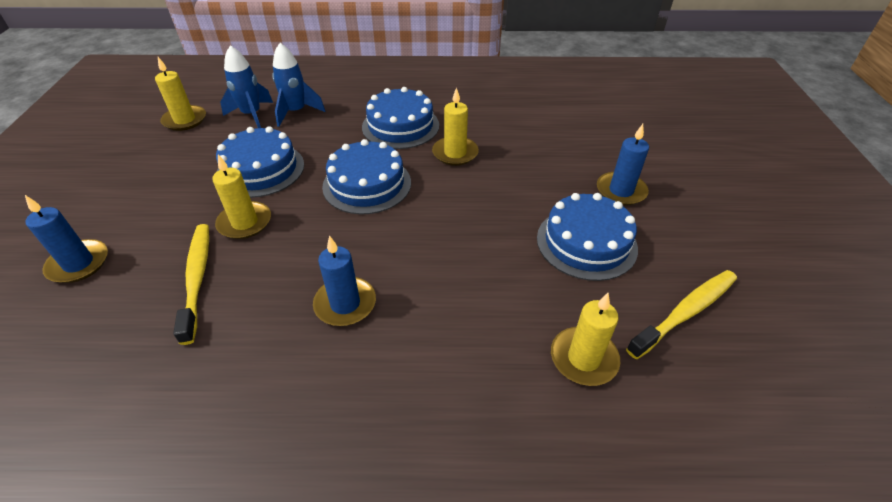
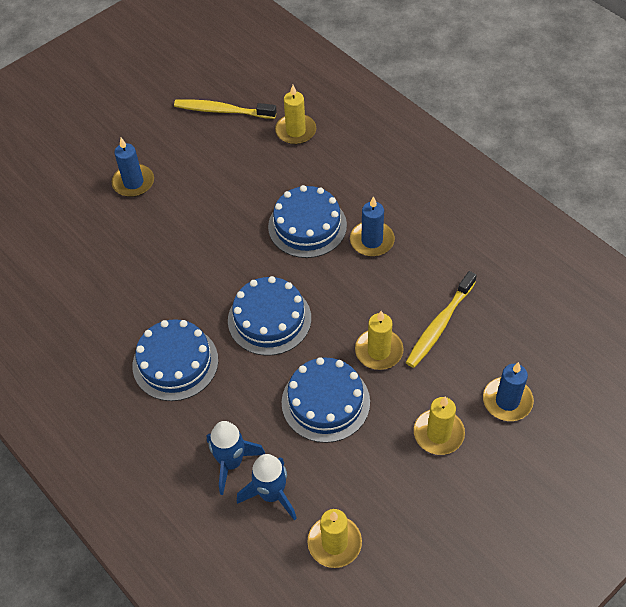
camera: 130 degrees left, 10 degrees up
(455, 153) = (178, 297): yellow candle -> yellow candle (438, 433)
(586, 243) = (207, 172): blue cake -> blue cake (307, 226)

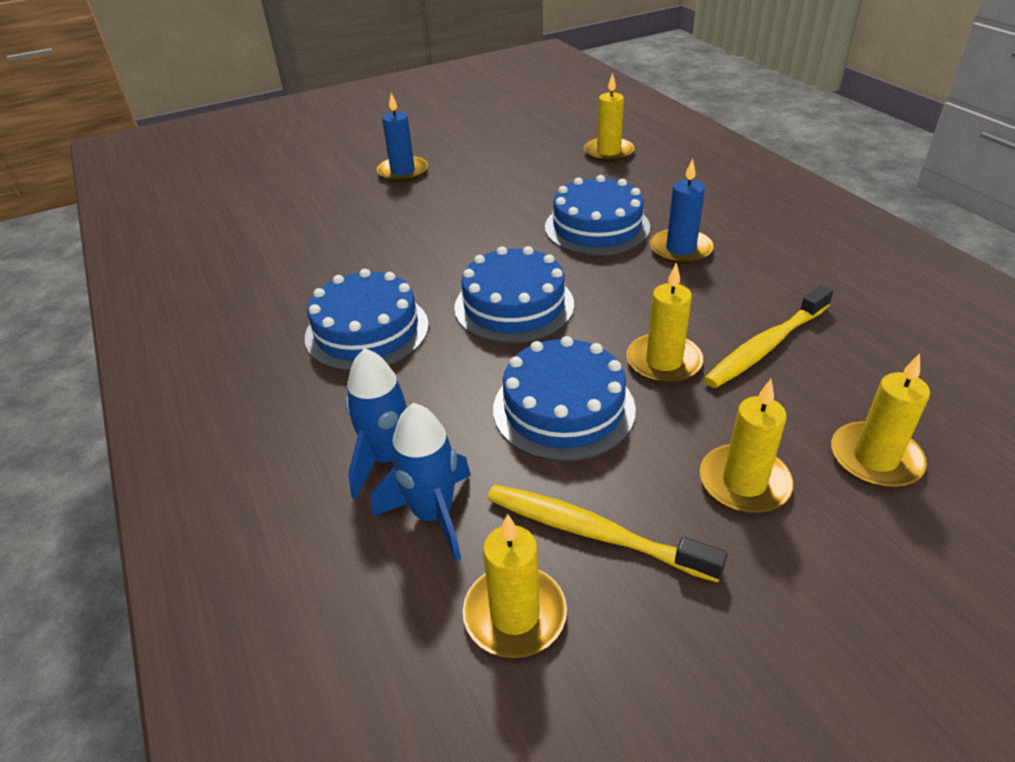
camera: 15 degrees right, 15 degrees down
(222, 111) = (529, 131): yellow toothbrush -> yellow toothbrush (593, 533)
(507, 401) = (875, 458): blue candle -> yellow candle

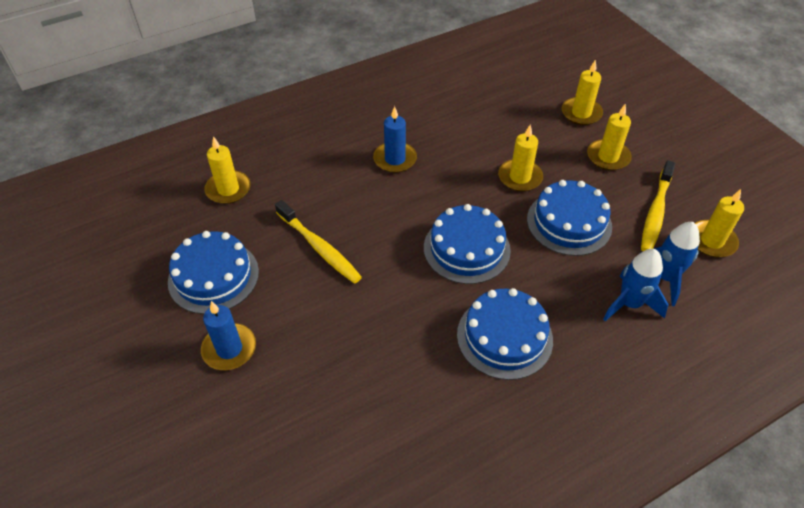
camera: 95 degrees left, 10 degrees up
(597, 227) = (359, 201): blue cake -> blue cake (213, 276)
(766, 346) = (500, 135): yellow toothbrush -> yellow toothbrush (319, 247)

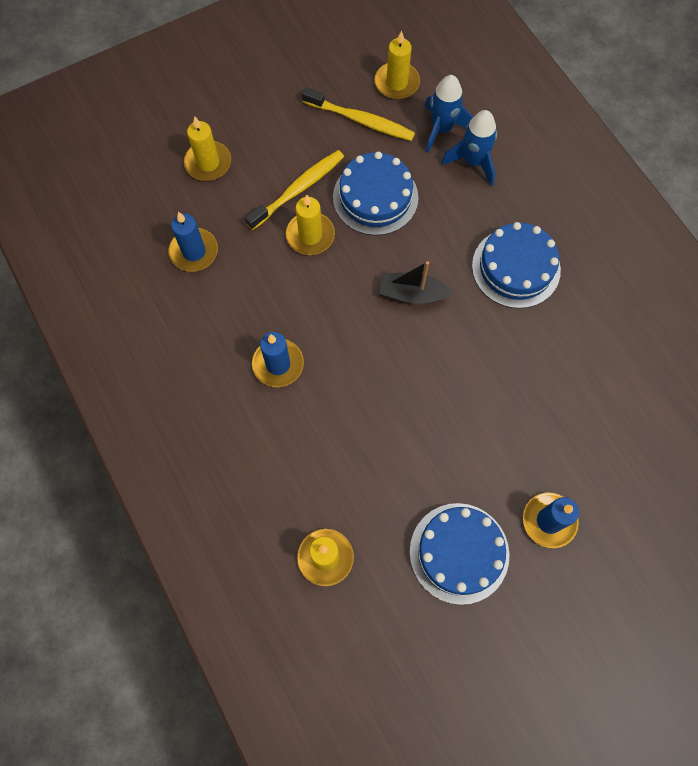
camera: 90 degrees left, 20 degrees up
(319, 247) = (414, 441): yellow toothbrush -> yellow toothbrush (298, 189)
(466, 249) = (412, 294): blue cake -> black boat
(494, 109) = (194, 251): none -> blue candle
(608, 157) = (281, 148): yellow candle -> none

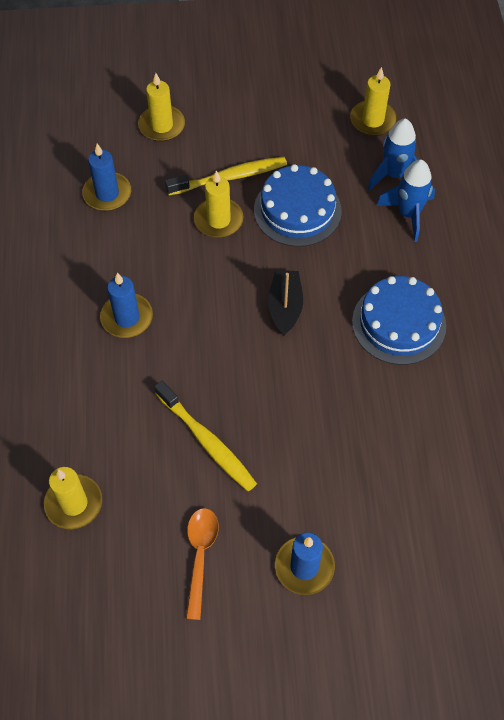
camera: 25 degrees right, 10 degrees down
(361, 120) = (321, 140): yellow toothbrush -> yellow toothbrush (207, 441)
(412, 294) = (285, 307): black boat -> black boat turned 60 degrees clockwise
(459, 553) = (200, 556): blue cake -> orange spoon

